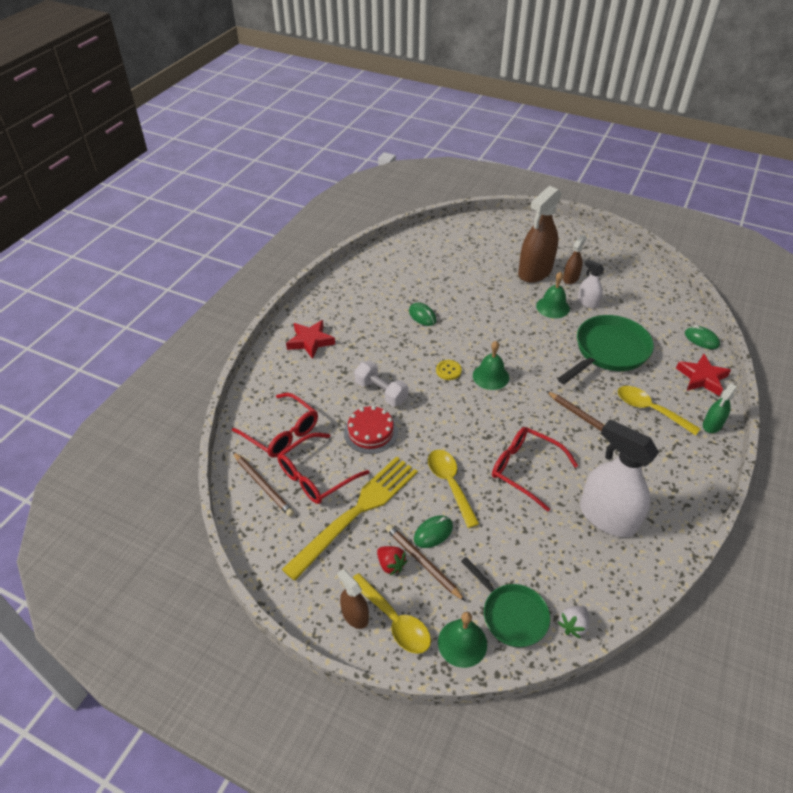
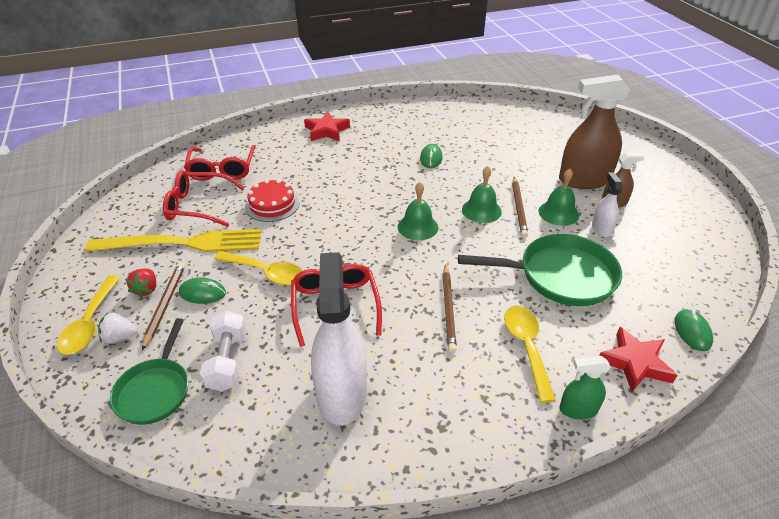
camera: 45 degrees right, 5 degrees down
(263, 485) = (163, 190): brown pencil -> brown pencil (518, 208)
(355, 615) = (78, 300): brown spray bottle -> none
(381, 392) = (320, 186): white dumbbell -> white dumbbell (228, 361)
(448, 370) = (391, 203): yellow button -> none
(450, 484) = (266, 273): yellow spoon -> yellow spoon turned 90 degrees clockwise
(462, 643) = (98, 376): green bell -> green bell (481, 210)
(573, 625) = (179, 442): white strawberry -> white strawberry (120, 337)

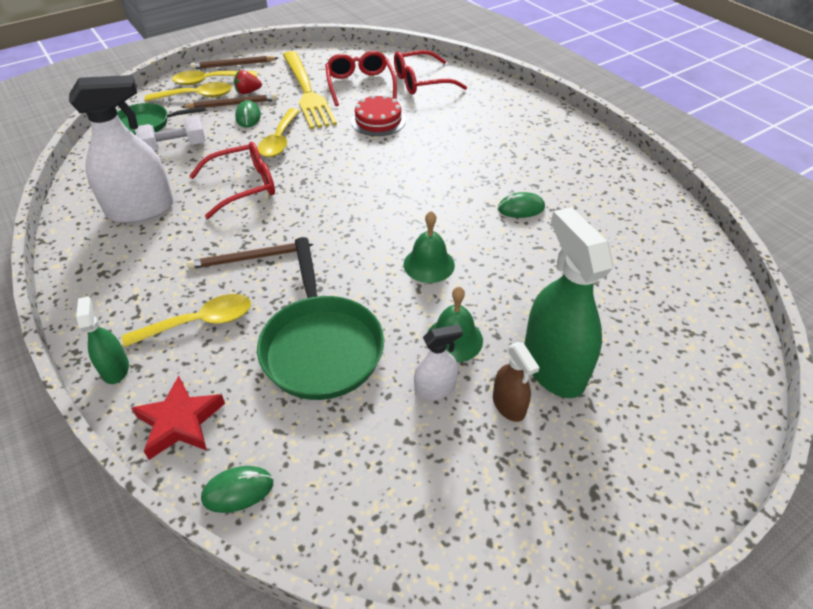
camera: 75 degrees right, 5 degrees up
(120, 337) = (196, 96): white strawberry -> yellow spoon
(326, 131) = (531, 123): red star -> none
(417, 227) = (377, 218): green bell -> none
(518, 208) = (448, 298): brown pencil -> brown pencil (233, 65)
(584, 180) = (553, 367): brown spray bottle -> green spray bottle

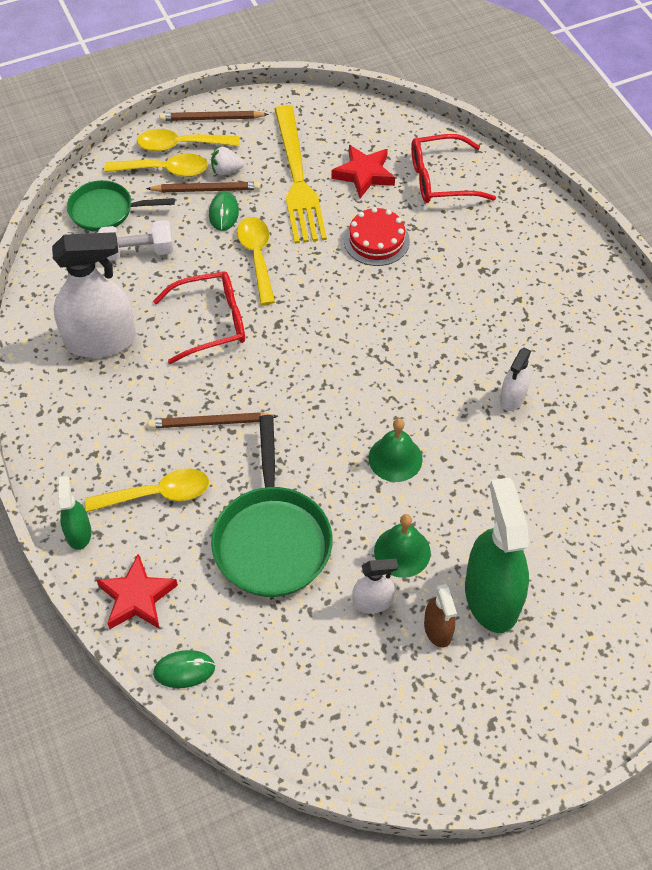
camera: 10 degrees right, 10 degrees up
(248, 92) = (226, 170): red strawberry -> white strawberry
(279, 140) = (257, 257): yellow spoon -> yellow spoon turned 150 degrees clockwise
(360, 84) = (364, 174): red glasses -> red star
(521, 208) = (512, 398): green mouse -> white spray bottle

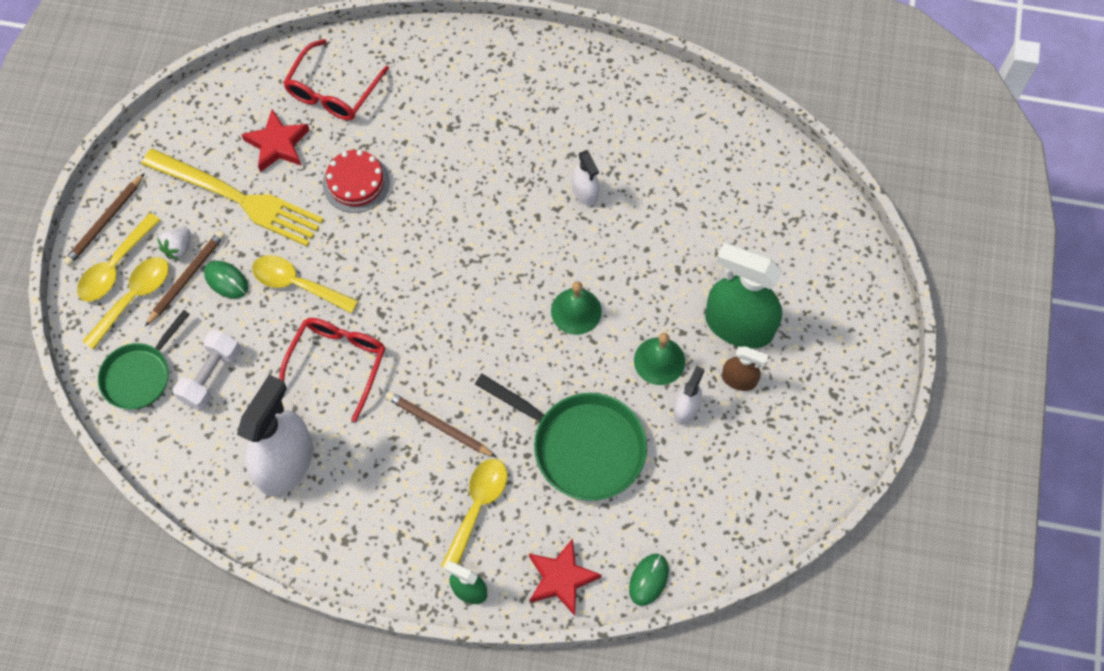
camera: 55 degrees left, 10 degrees up
(210, 422) = (439, 425): brown pencil -> brown pencil turned 90 degrees clockwise

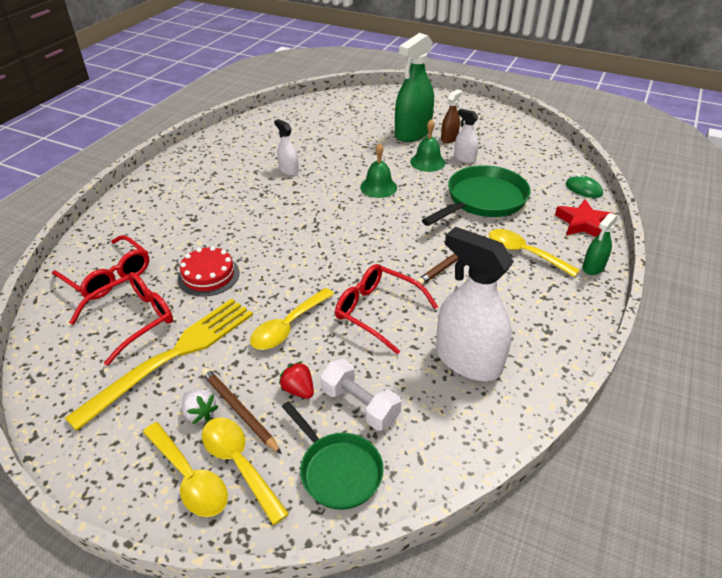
camera: 75 degrees left, 25 degrees down
(105, 221) = (125, 481): brown pencil -> none
(219, 319) = (298, 390): none -> red strawberry
(226, 280) = (258, 378): green mouse -> none
(277, 144) = (134, 319): red star -> red glasses
(585, 192) = (288, 170): white spray bottle -> white spray bottle turned 120 degrees counterclockwise

